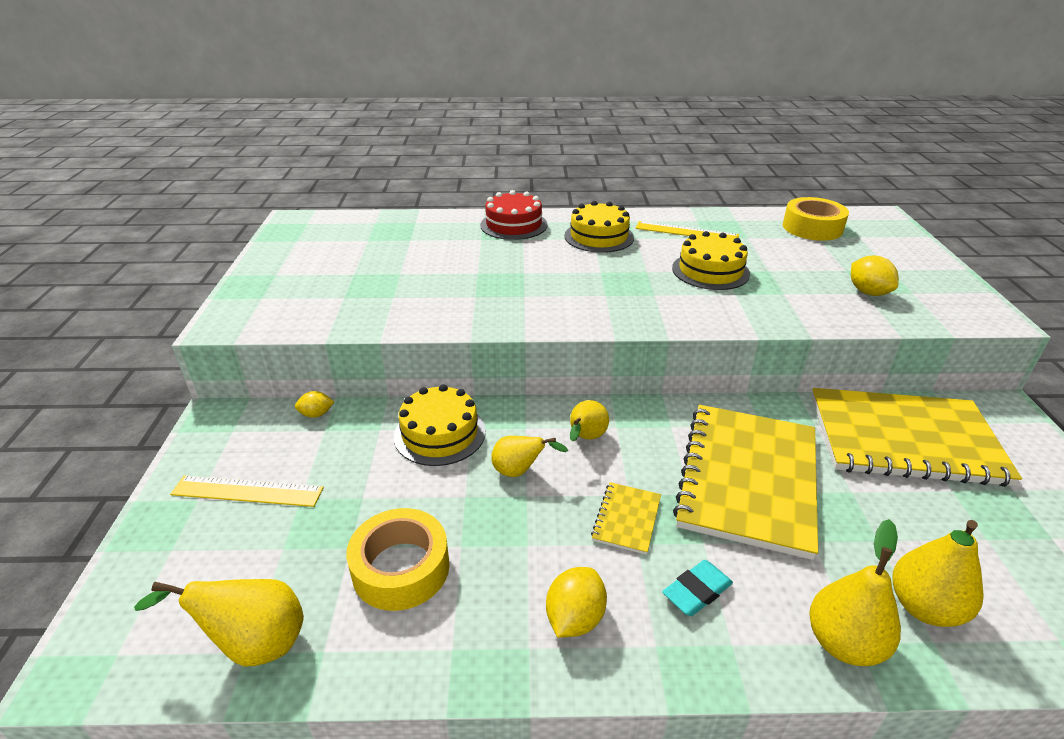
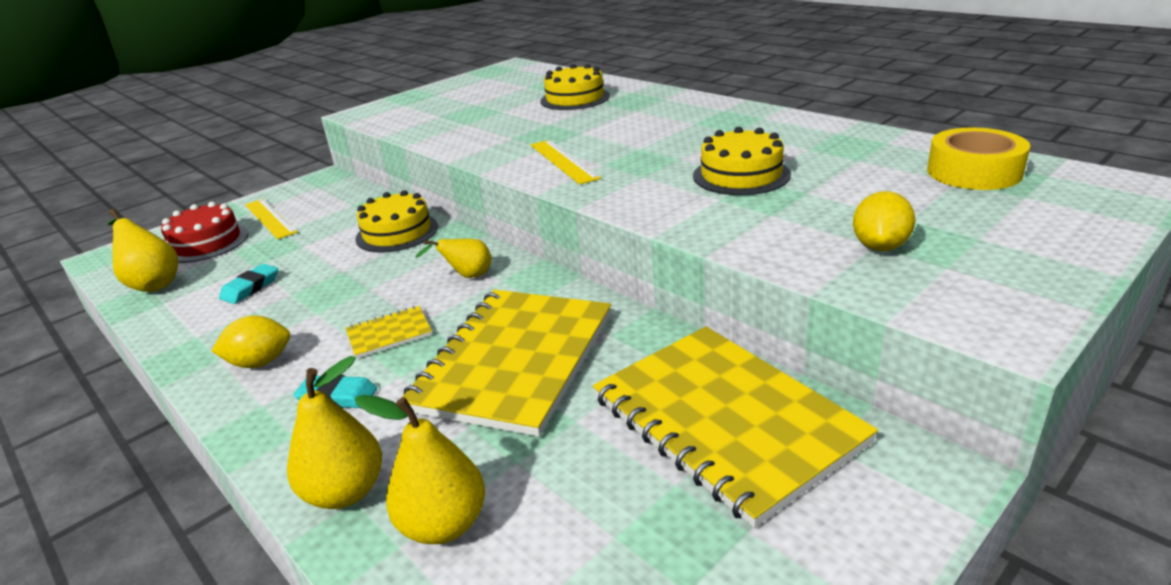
camera: 50 degrees right, 5 degrees down
(316, 414) = (364, 195): yellow lemon -> none
(401, 568) = (250, 288): yellow tape -> turquoise eraser
(513, 225) = (650, 99): red cake -> red cake (206, 243)
(519, 471) = (392, 274): yellow pear -> none
(599, 236) = (701, 123): yellow cake -> yellow cake (575, 98)
(686, 232) = (799, 139): yellow ruler -> yellow ruler (563, 161)
(747, 479) = (514, 361): yellow notebook -> yellow notebook turned 45 degrees counterclockwise

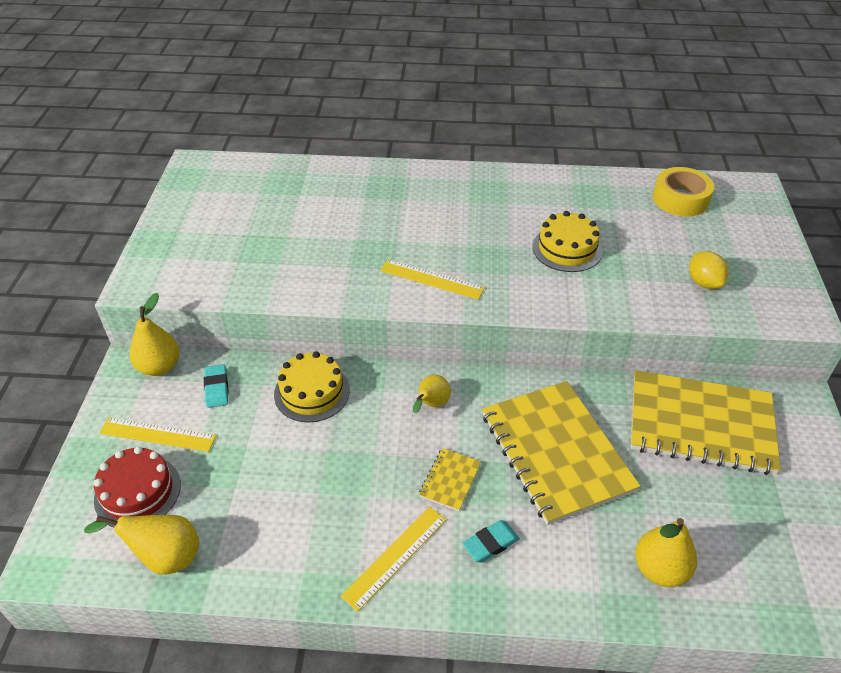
camera: 45 degrees left, 15 degrees up
(250, 288) = (272, 508): turquoise eraser -> turquoise eraser (216, 388)
(260, 362) = (395, 557): yellow lemon -> yellow ruler
(345, 492) = (589, 591): yellow pear -> yellow pear (159, 367)
(575, 98) = (331, 198): yellow cake -> none

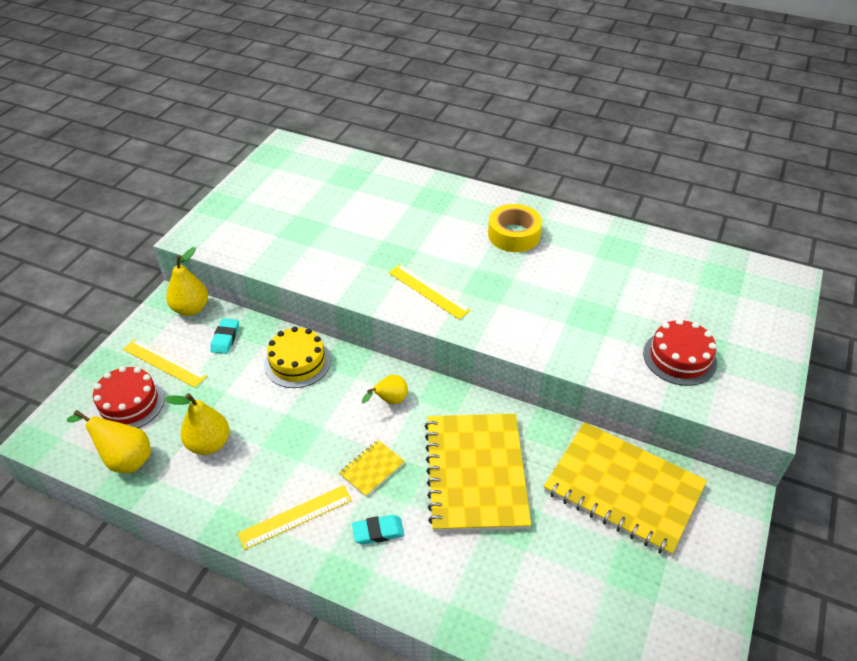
camera: 20 degrees right, 0 degrees up
(567, 249) = (565, 293): yellow cake -> none
(660, 569) = (512, 602): yellow pear -> yellow pear (209, 444)
(680, 199) = (704, 273): yellow tape -> yellow tape (514, 235)
(703, 282) = (679, 358): yellow lemon -> red cake

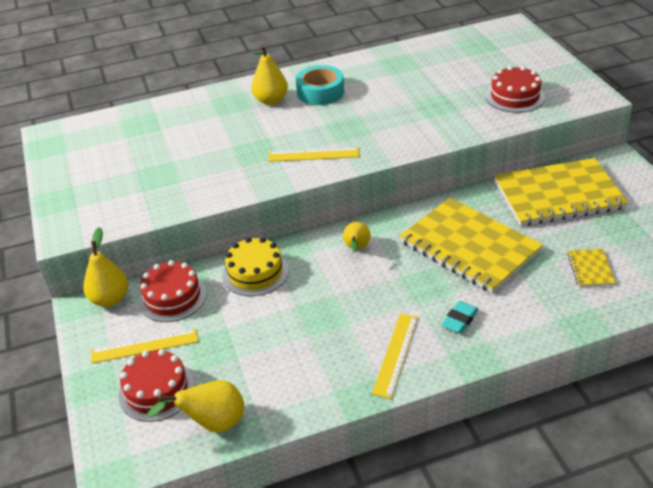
camera: 40 degrees left, 5 degrees down
(209, 444) = (266, 364): yellow pear -> yellow pear (271, 100)
(225, 338) = (172, 297): turquoise eraser -> red cake
(372, 469) = (403, 292): yellow notebook -> yellow notebook (590, 269)
(514, 235) = (320, 92): yellow tape -> turquoise tape

